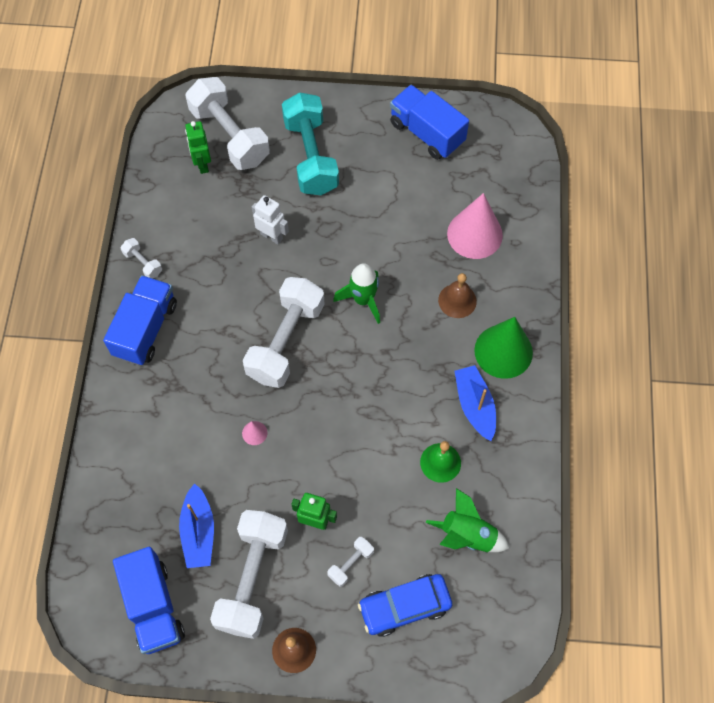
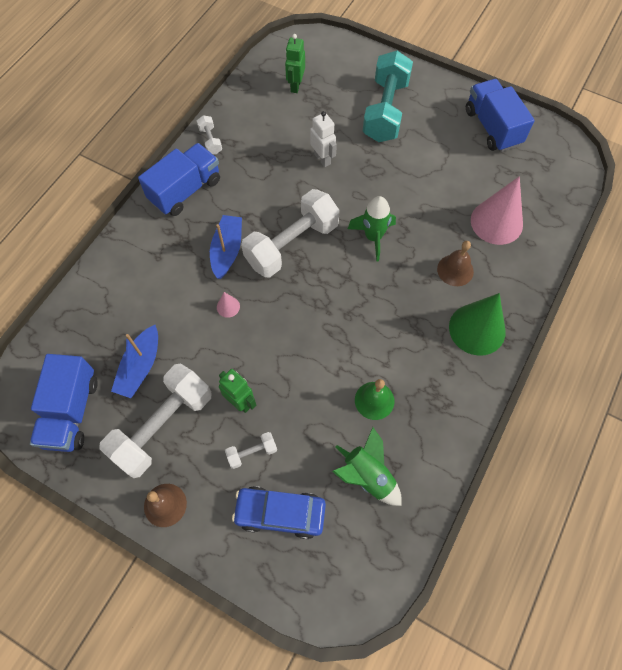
camera: 25 degrees right, 0 degrees up
(230, 136) = (328, 73): white dumbbell -> none
(475, 406) = (429, 365): blue boat -> blue boat (227, 250)

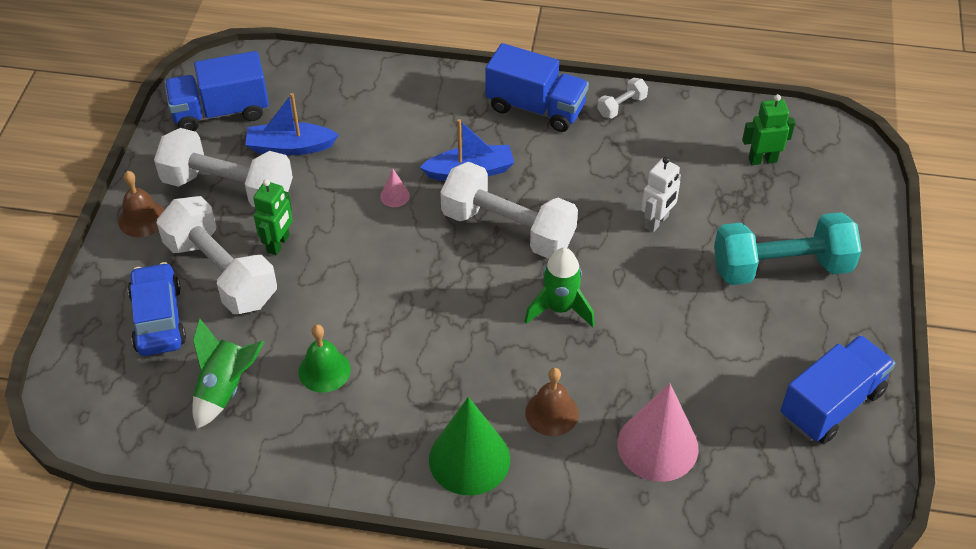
camera: 70 degrees right, 15 degrees down
(252, 452) = (221, 273): white dumbbell -> white dumbbell, size x2.31

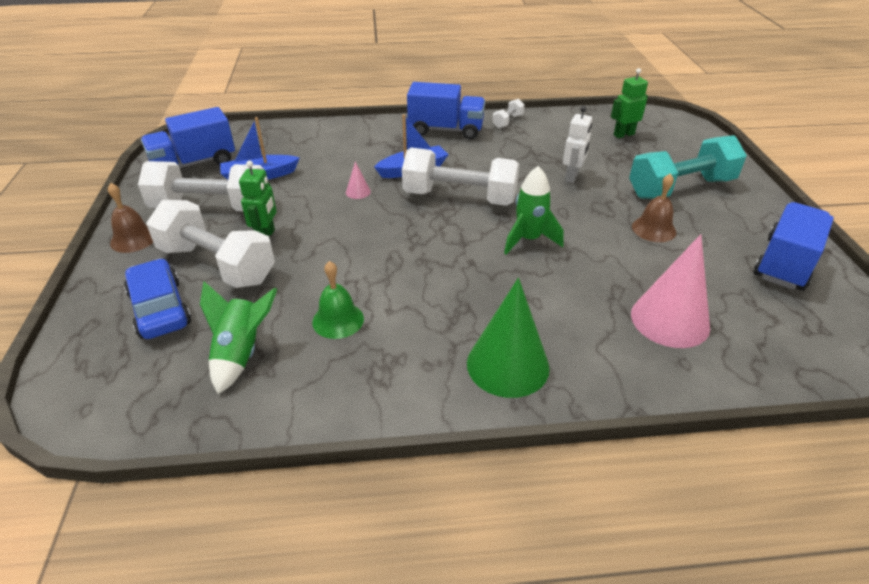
camera: 15 degrees left, 10 degrees down
(551, 413) = (563, 313): brown bell -> brown bell (653, 229)

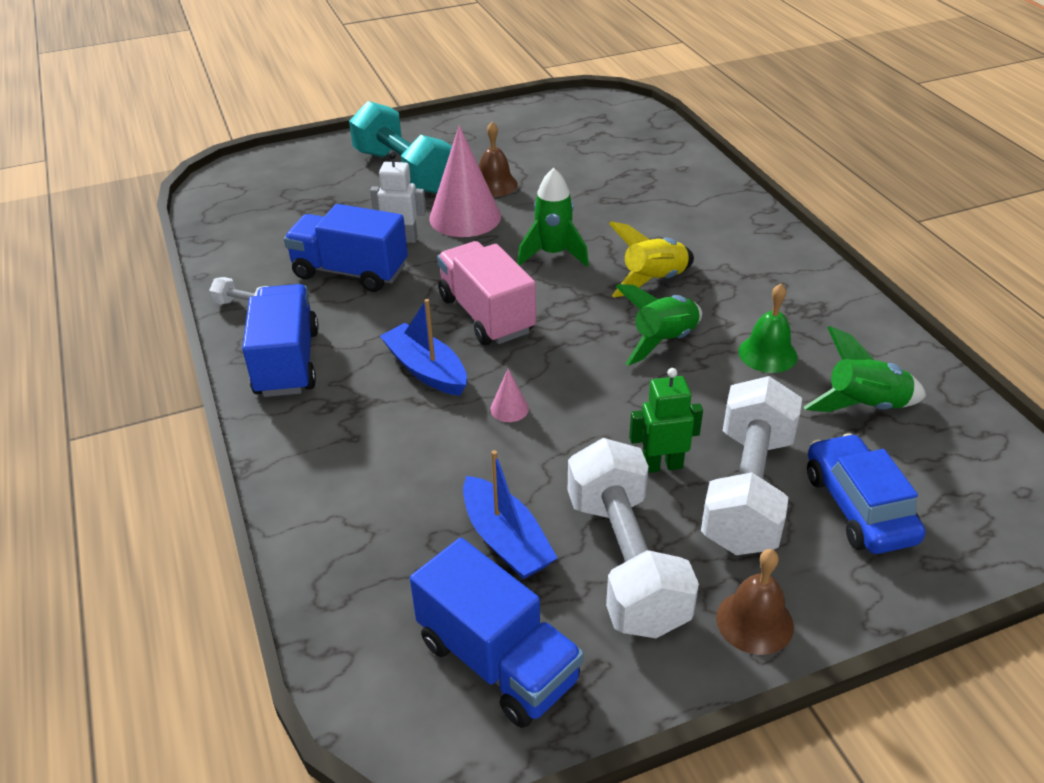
camera: 105 degrees left, 0 degrees up
(160, 309) = (858, 507): blue car -> blue car turned 120 degrees clockwise
(385, 269) = (663, 342): none -> green rocket
(459, 198) = (486, 315): white dumbbell -> pink truck
(468, 284) = (653, 281): none -> yellow rocket
(507, 365) = (748, 244): green cone -> none
(623, 134) = (275, 210): green robot -> none
(670, 320) = (634, 174): pink cone -> pink cone (465, 217)
(784, 263) = (520, 125): blue truck -> blue truck (350, 272)

